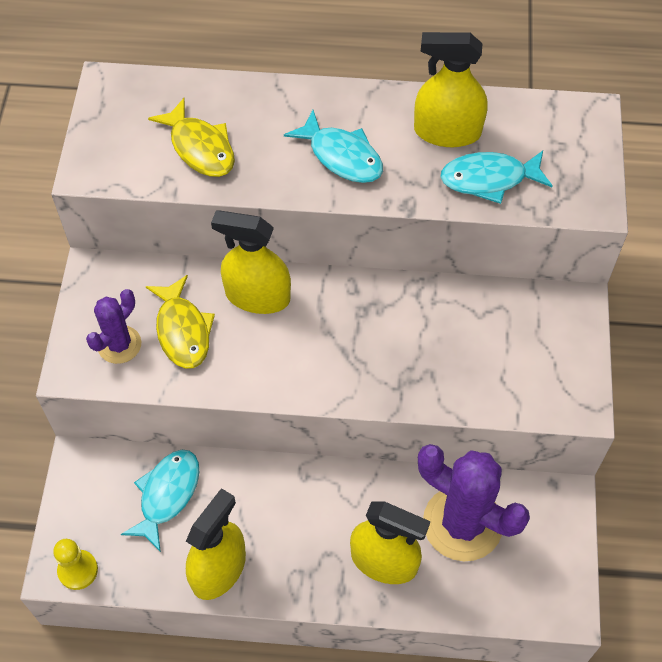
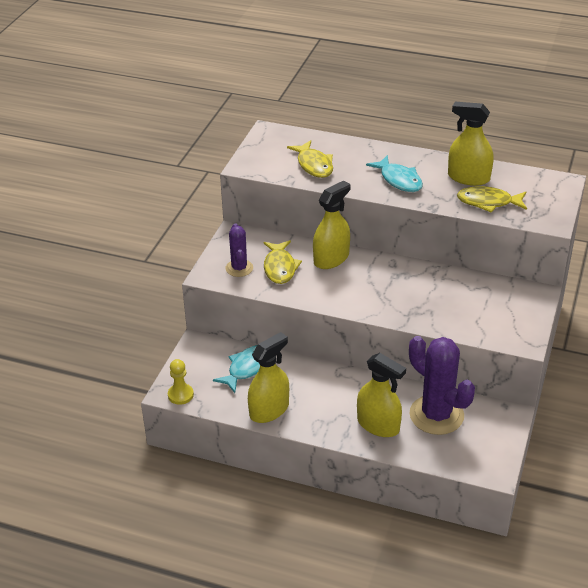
camera: 15 degrees right, 20 degrees down
(119, 344) = (239, 268): purple cactus -> purple cactus turned 60 degrees counterclockwise
(257, 296) = (331, 259): yellow spray bottle -> yellow spray bottle turned 105 degrees clockwise
(489, 179) = (488, 202): turquoise fish -> yellow fish

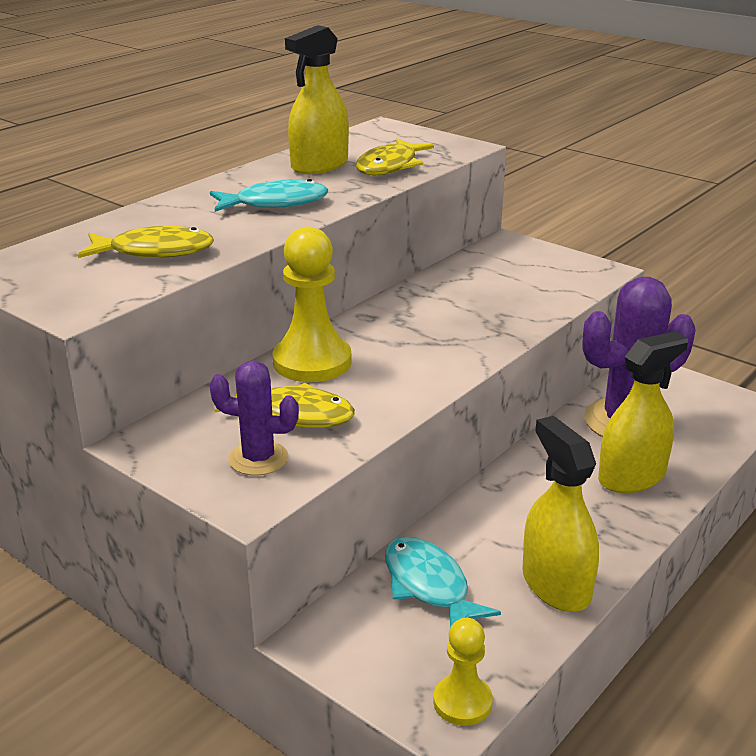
camera: 70 degrees left, 10 degrees down
(331, 259) = (312, 362): yellow spray bottle -> yellow pawn

